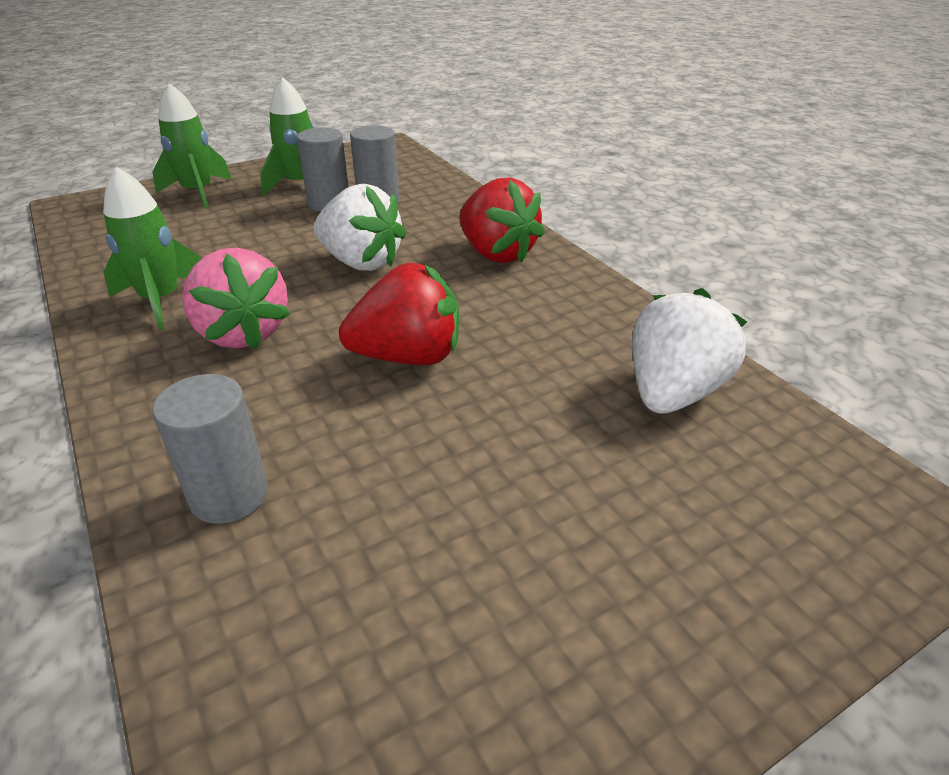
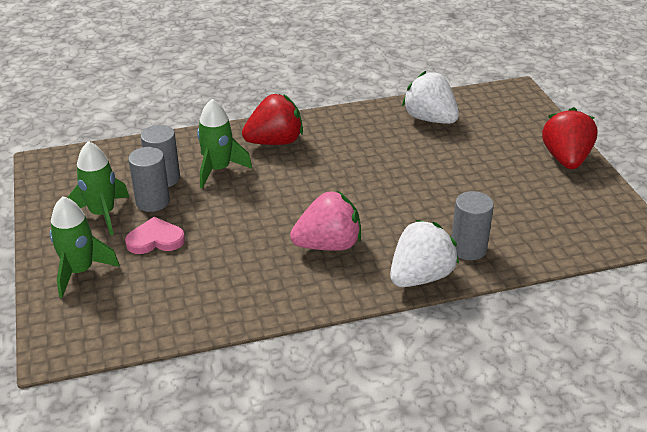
camera: 75 degrees left, 0 degrees up
(161, 300) = (270, 281): green rocket -> green rocket (218, 169)
(254, 217) = (155, 239): none -> pink heart
(361, 262) = (259, 194): white strawberry -> white strawberry (420, 277)
(408, 357) = (375, 187): red strawberry -> red strawberry (566, 159)

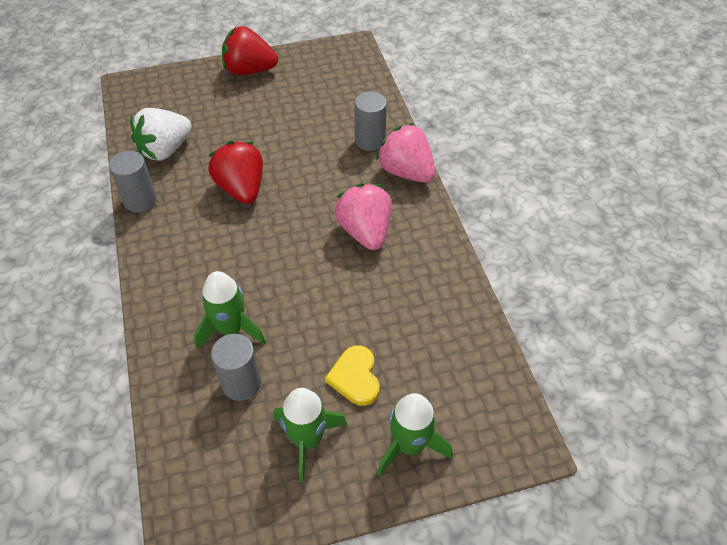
camera: 90 degrees left, 15 degrees up
(152, 202) = (286, 389): grey cylinder -> grey cylinder (140, 200)
(155, 239) = (355, 377): pink heart -> yellow heart
(275, 142) = (183, 278): red strawberry -> red strawberry (241, 188)
(420, 277) = (406, 172): white strawberry -> pink strawberry

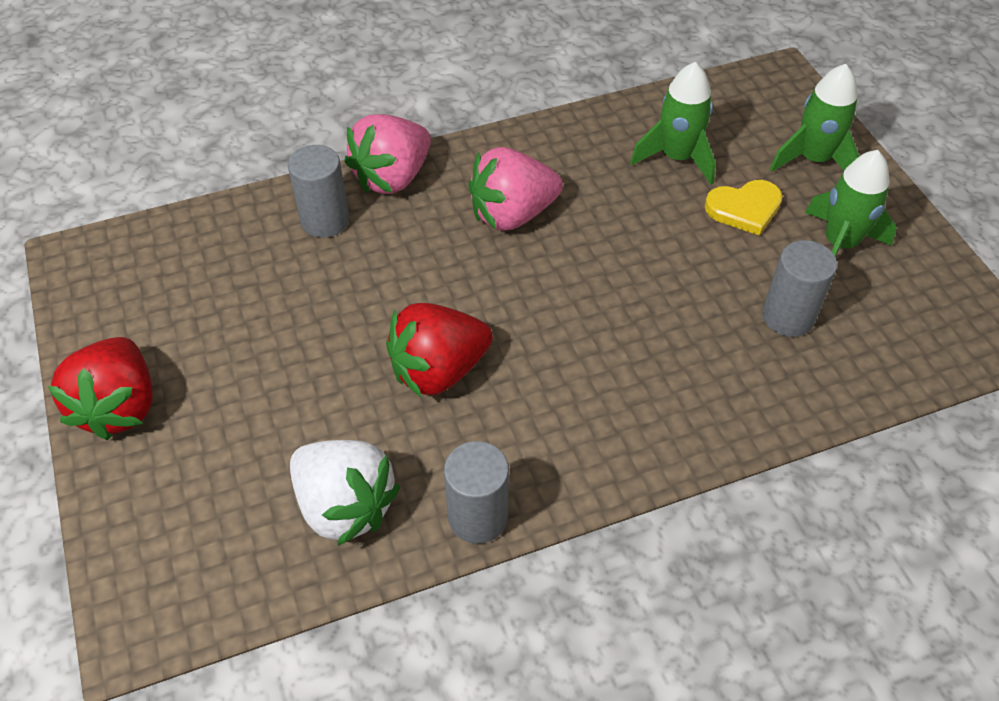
camera: 95 degrees left, 0 degrees up
(230, 328) = (709, 341): green rocket -> green rocket (677, 158)

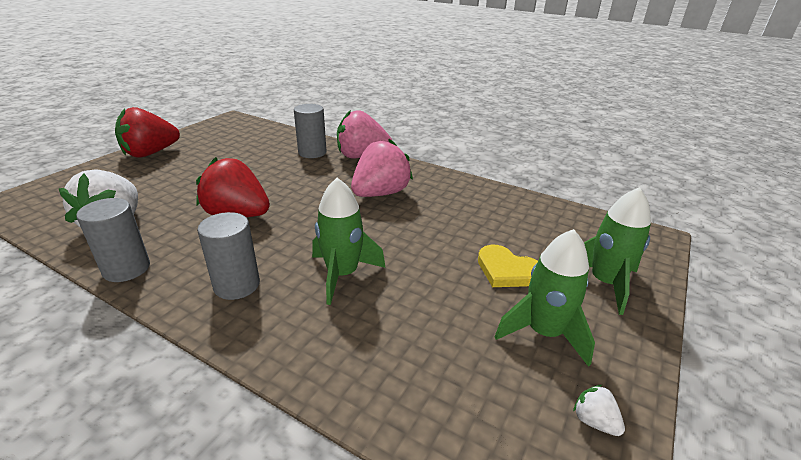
camera: 50 degrees right, 20 degrees down
(512, 214) = (380, 193): pink strawberry -> pink strawberry turned 105 degrees clockwise
(677, 158) = (507, 227): green rocket -> green rocket (342, 274)
(788, 317) = (430, 335): grey cylinder -> grey cylinder (237, 285)
(938, 281) = (594, 421): none -> white strawberry

